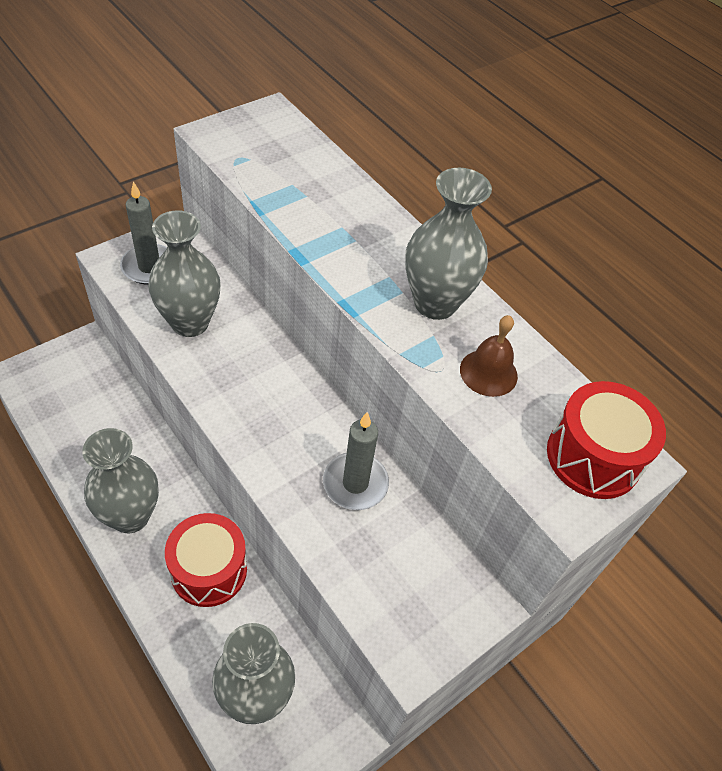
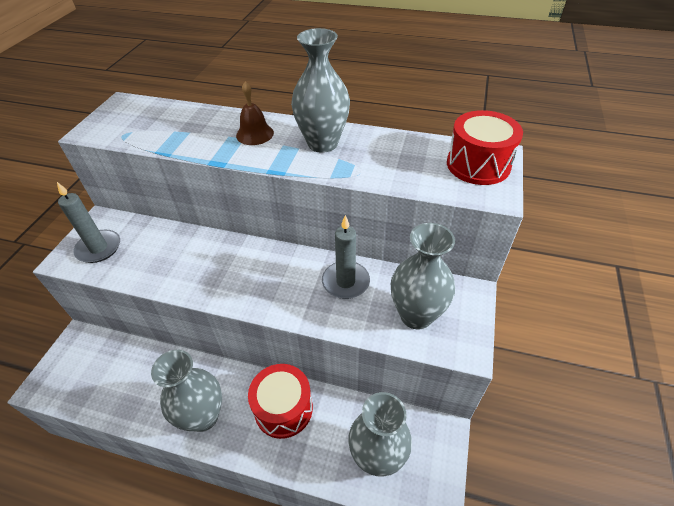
camera: 30 degrees left, 5 degrees down
(190, 322) = (158, 262): grey vase -> grey vase (416, 315)
(488, 372) = (386, 158): brown bell -> brown bell (255, 134)

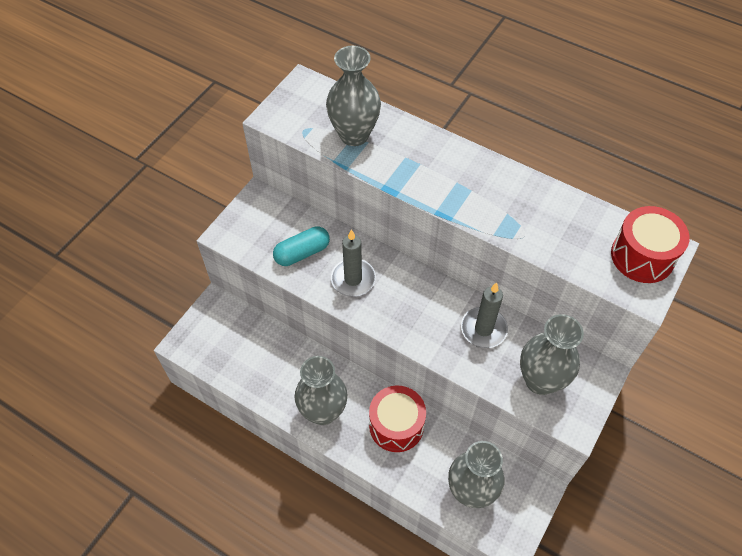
camera: 15 degrees right, 10 degrees up
(99, 248) = (256, 230): grey candle -> grey candle (353, 279)
(148, 257) = (302, 253): none -> turquoise capsule
(255, 134) = (431, 160): brown bell -> none
(322, 143) = (496, 190): grey vase -> grey vase (354, 135)

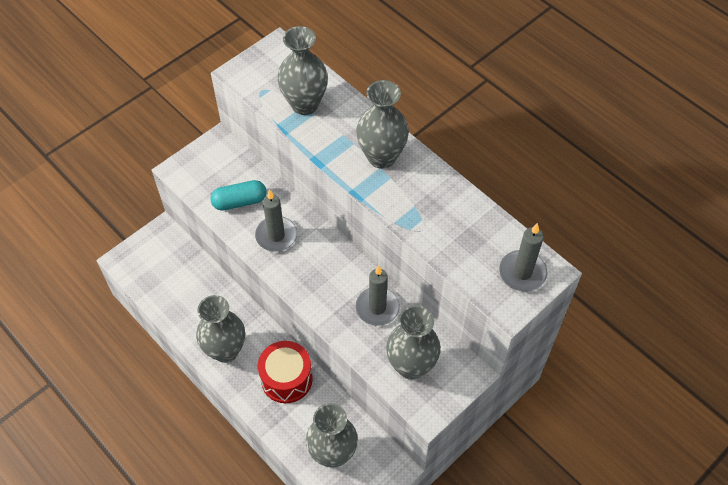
camera: 15 degrees right, 0 degrees up
(454, 171) = (381, 157): none -> grey vase
(642, 256) = (522, 273): red drum -> grey candle

